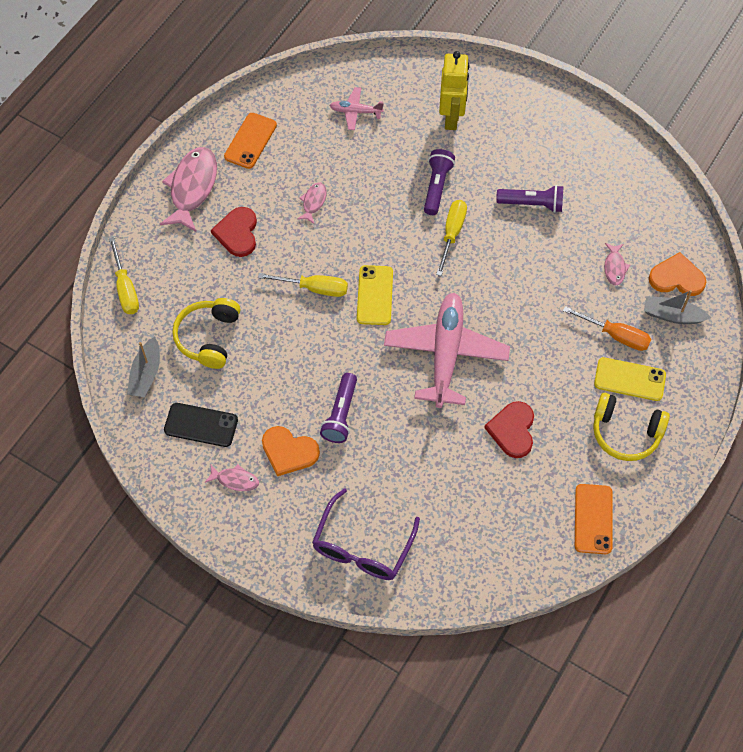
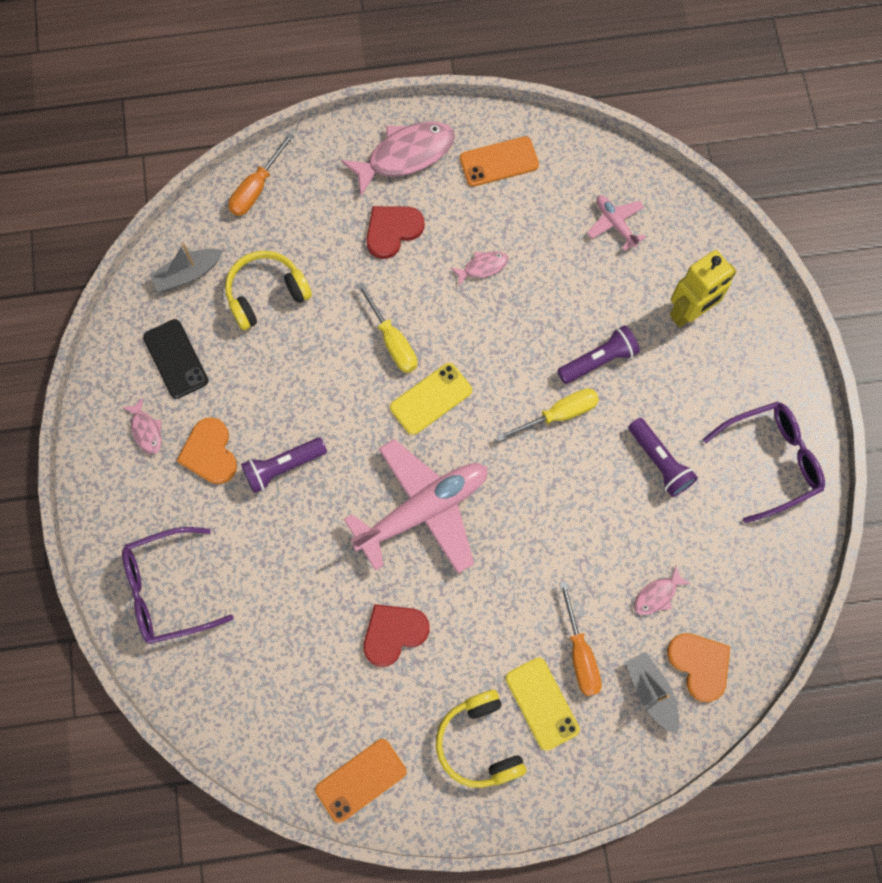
camera: 50 degrees right, 10 degrees up
(125, 288) = (256, 188): yellow screwdriver -> orange screwdriver
(584, 147) = (771, 461): none -> purple glasses

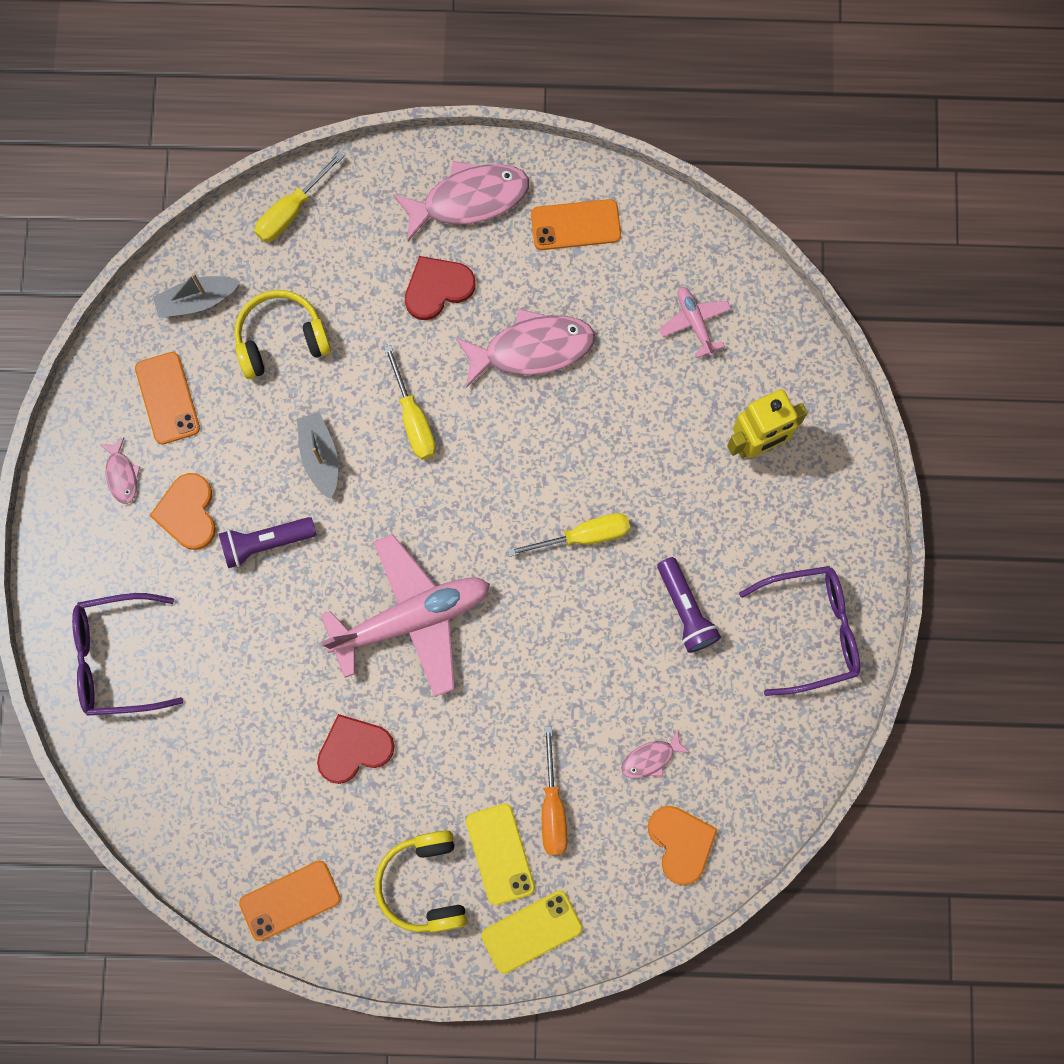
camera: 10 degrees right, 5 degrees up
(175, 359) = (167, 398): black phone -> orange phone
(256, 188) = (291, 211): orange screwdriver -> yellow screwdriver
(431, 399) = (444, 493): yellow phone -> yellow phone (532, 931)
(482, 267) = (532, 349): pink fish -> pink fish, size x2.05
(598, 360) = (641, 481): purple flashlight -> none
(651, 692) = (621, 863): grey boat -> grey boat (320, 457)

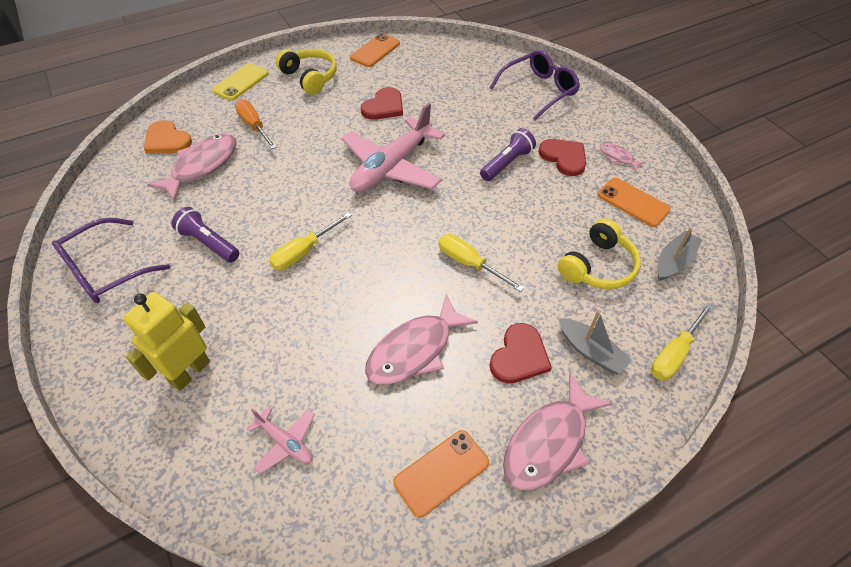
camera: 150 degrees right, 25 degrees down
(187, 512) = (564, 157): orange heart -> red heart
(291, 211) = (674, 353): yellow screwdriver -> yellow screwdriver turned 150 degrees counterclockwise
(320, 457) = (512, 216): grey boat -> grey boat (591, 351)
(500, 854) = (275, 100): yellow phone -> none
(651, 758) = (202, 166): pink fish -> pink fish, size x2.05

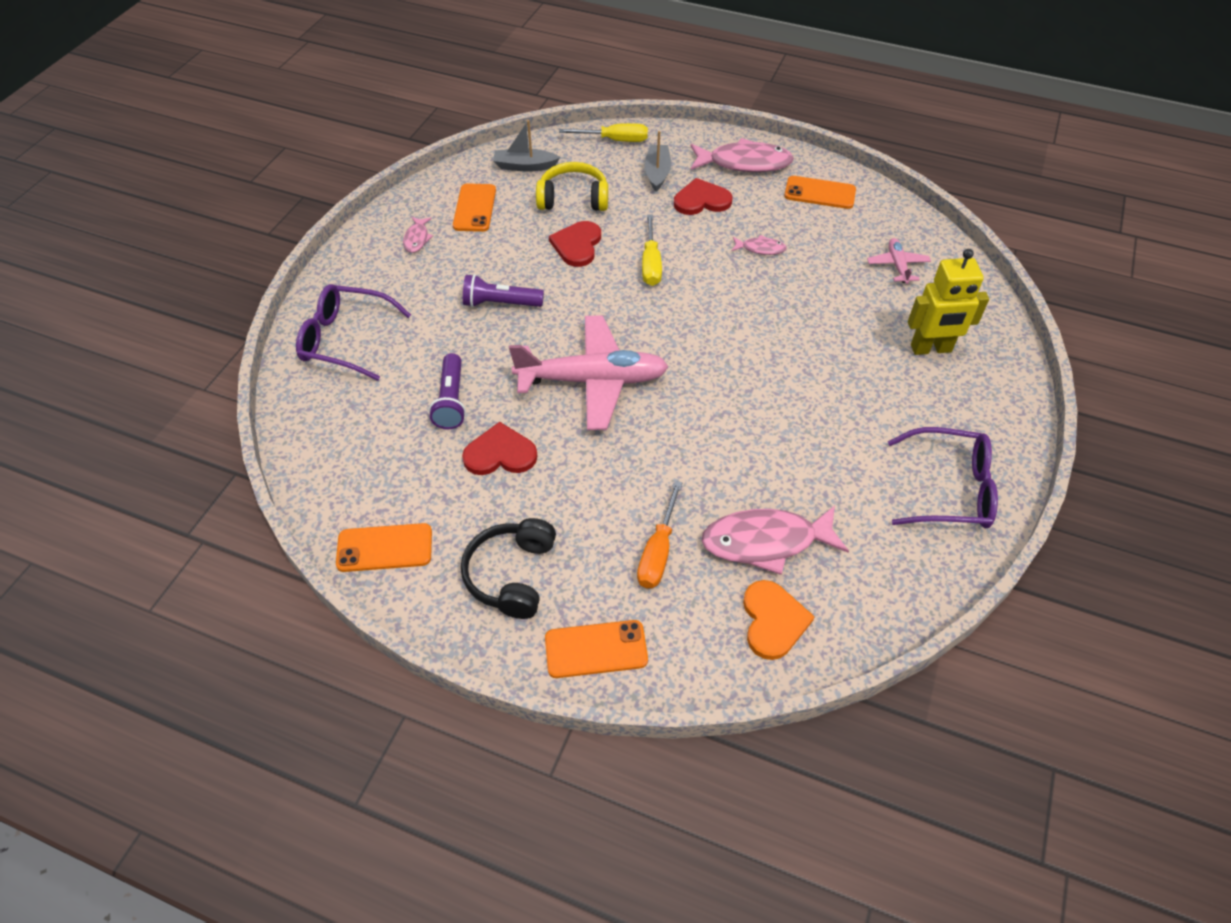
camera: 130 degrees left, 0 degrees up
(209, 243) = (834, 441): purple flashlight -> purple flashlight (451, 400)
(241, 82) = (596, 649): yellow phone -> orange phone
(304, 252) = (760, 368): yellow screwdriver -> none
(310, 77) = (511, 575): yellow headphones -> black headphones
(414, 350) = (760, 249): pink fish -> pink fish, size x0.49
(564, 157) = (452, 271): red heart -> red heart (577, 245)

